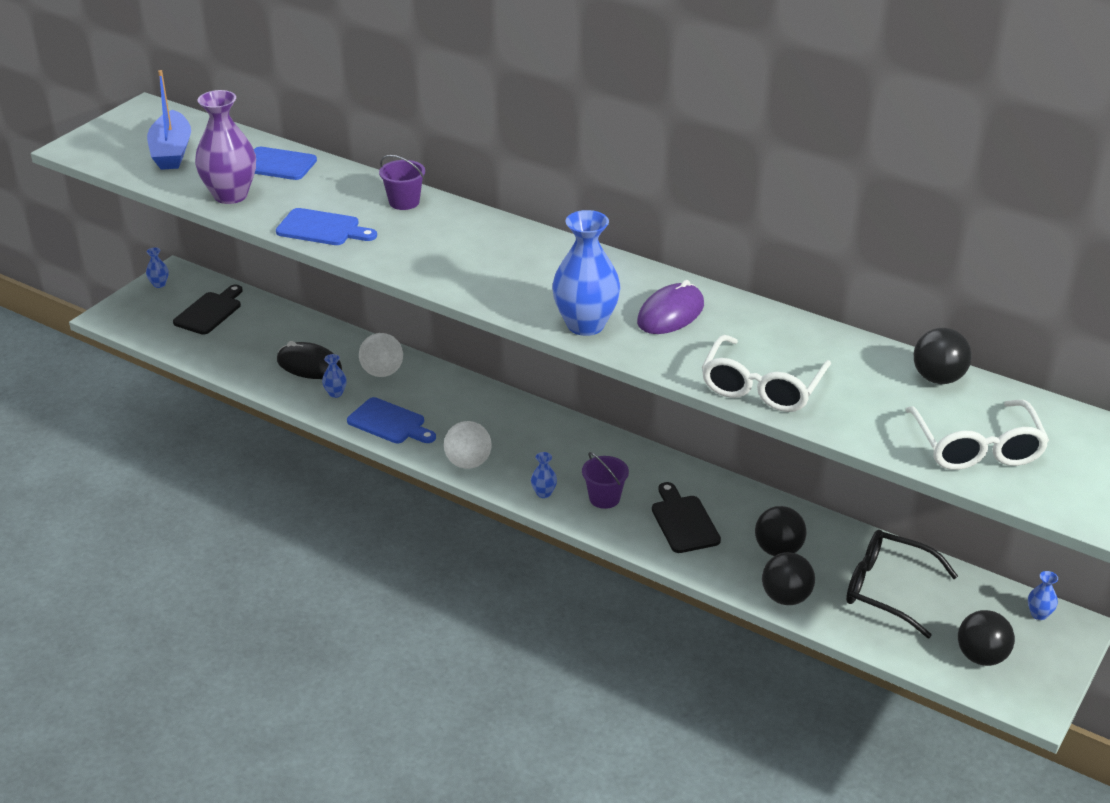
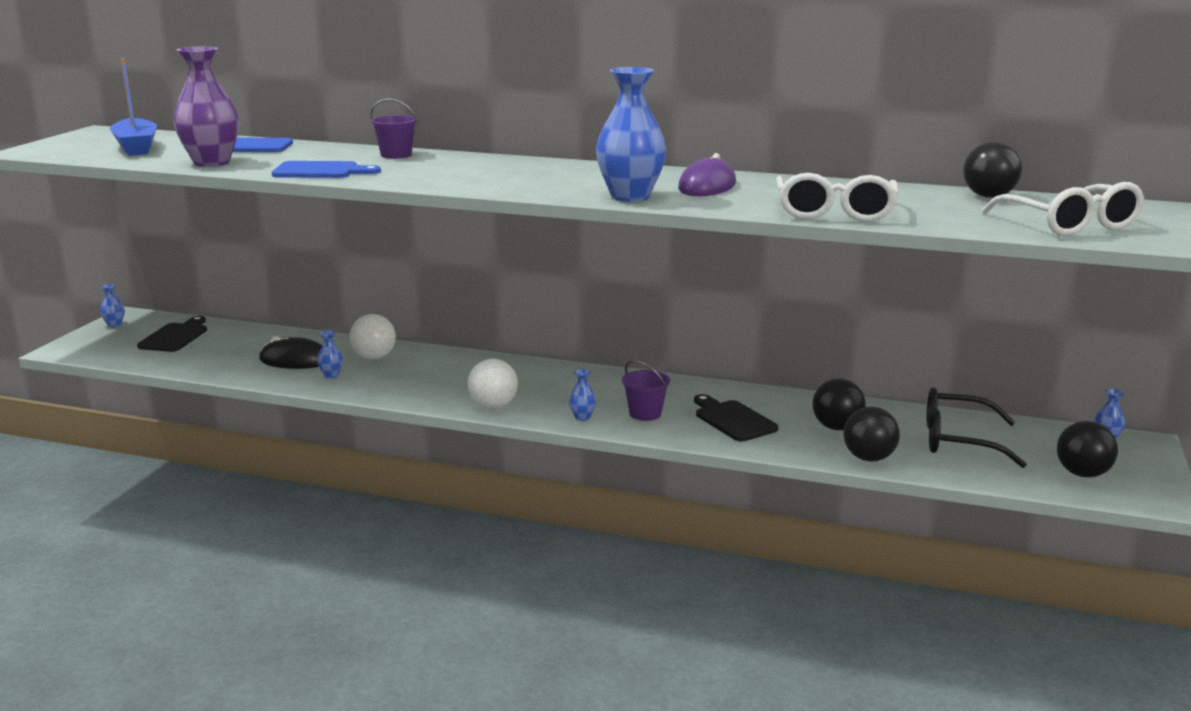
camera: 15 degrees left, 15 degrees down
(389, 422) = (397, 388): blue cutting board -> none

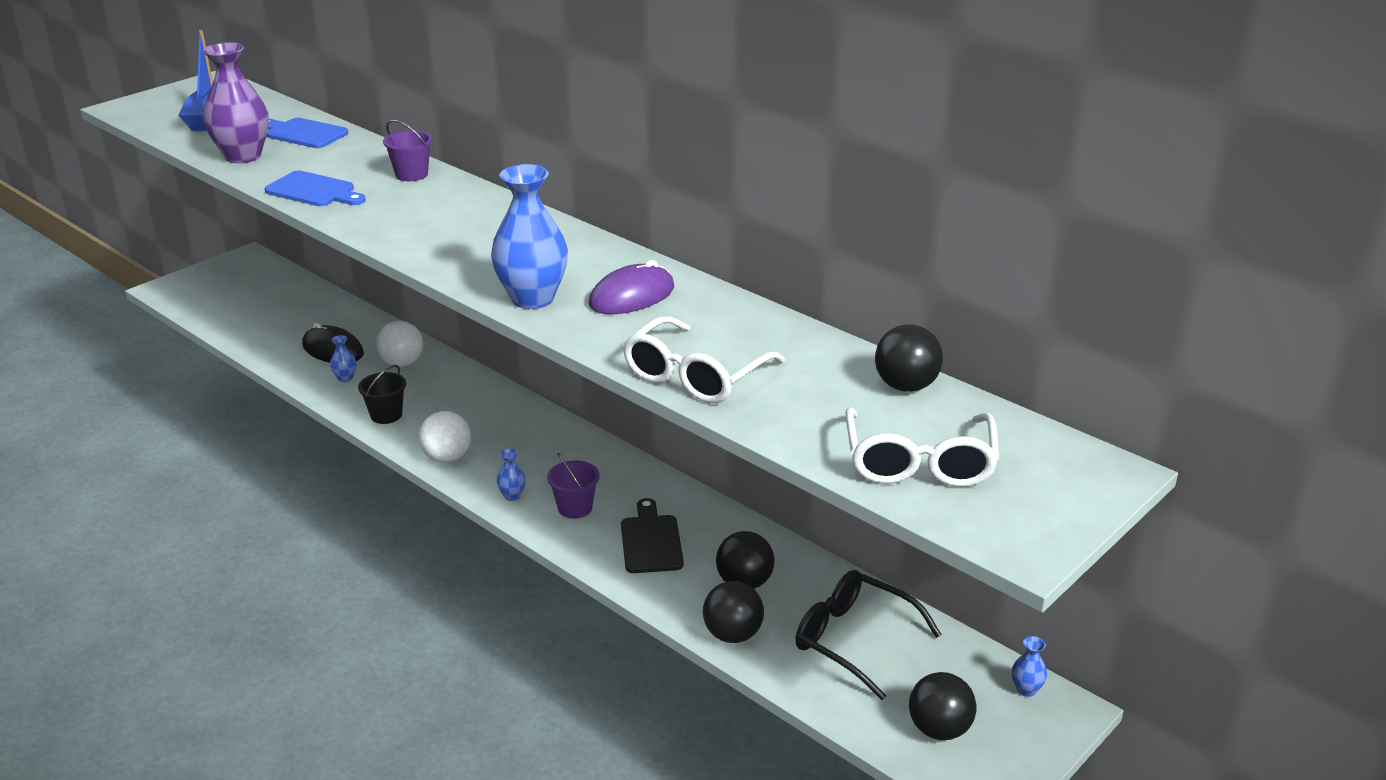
camera: 25 degrees right, 10 degrees up
(114, 324) = (227, 265): blue vase -> none
(175, 336) = (262, 293): black cutting board -> none
(401, 391) = (386, 415): none -> black bucket

